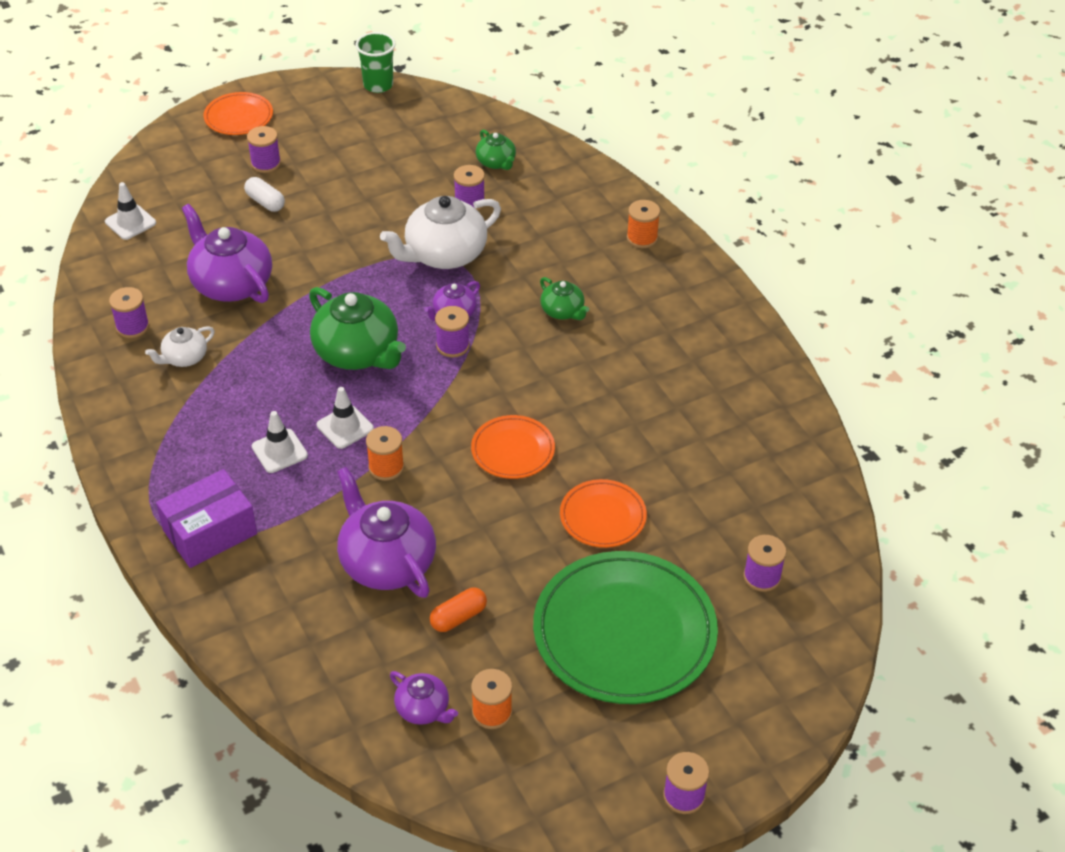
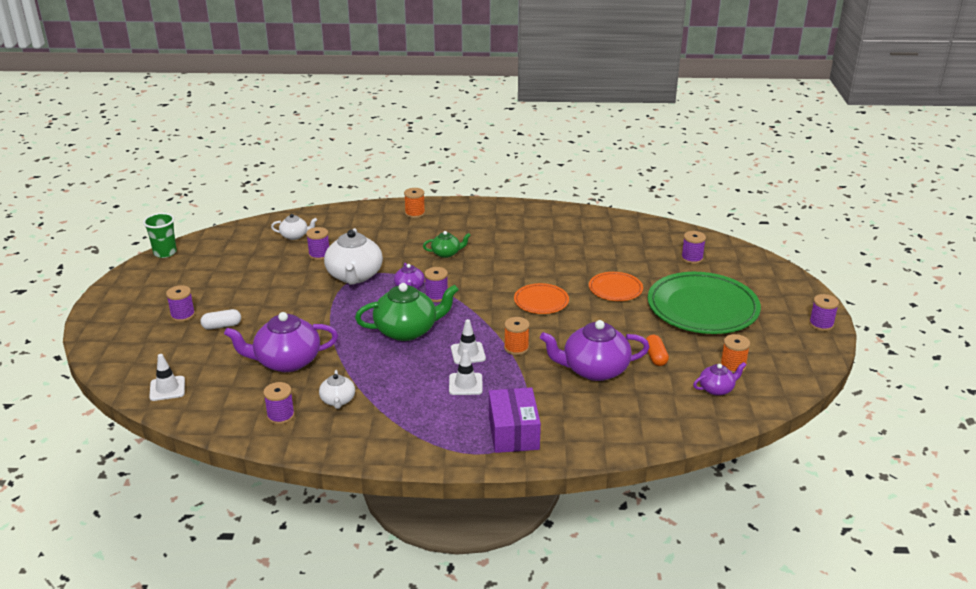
camera: 60 degrees left, 15 degrees down
(238, 117) = (118, 313): orange plate -> none
(496, 162) = (295, 236): green teapot -> white teapot

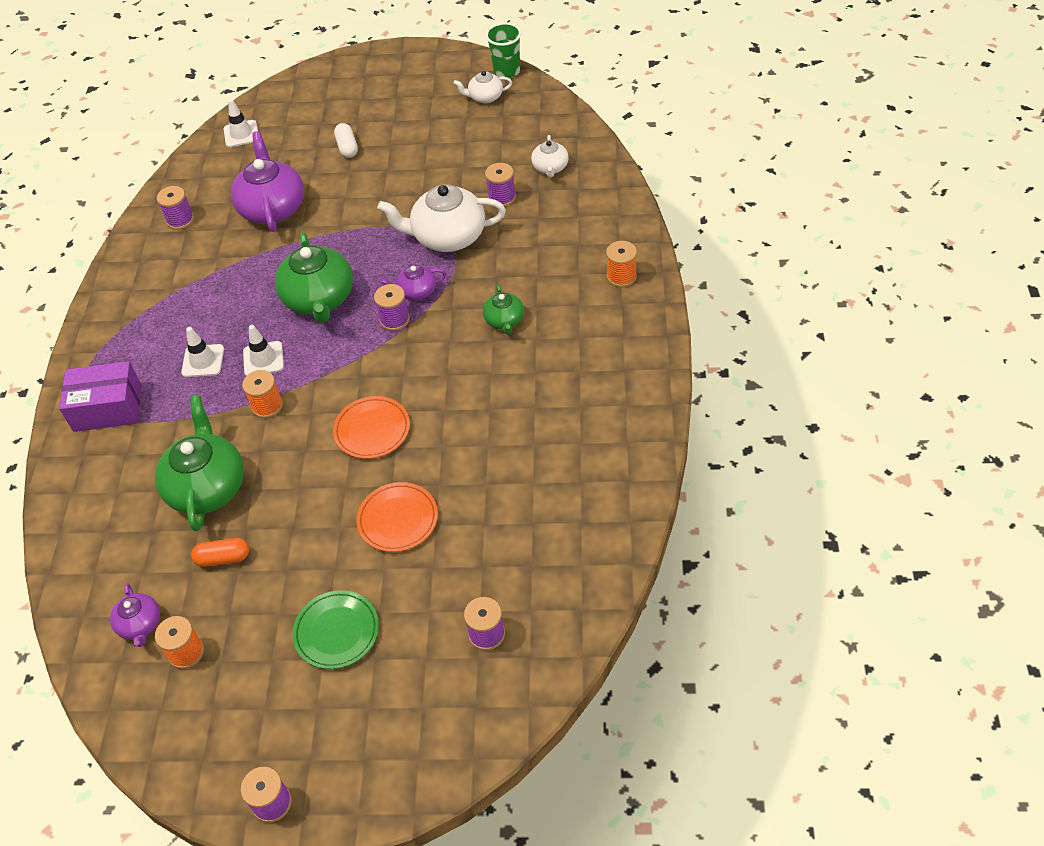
camera: 95 degrees right, 20 degrees up
(183, 315) = (372, 114): purple spool -> none
(338, 400) = (196, 258): white teapot -> white teapot (485, 97)
(594, 370) = (207, 487): purple teapot -> green teapot
(702, 308) = (336, 631): green plate -> green plate, size x0.50

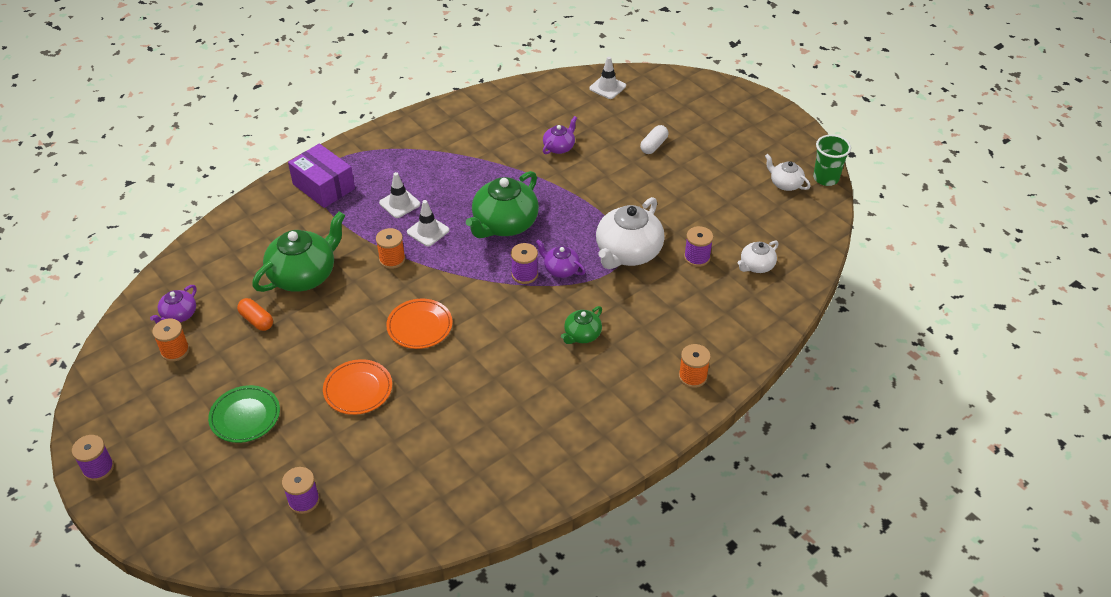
camera: 45 degrees right, 5 degrees down
(180, 220) = (503, 112): purple spool -> none
(272, 208) = (559, 147): purple teapot -> purple teapot, size x0.52
(447, 237) = (628, 252): white teapot -> white teapot turned 105 degrees counterclockwise

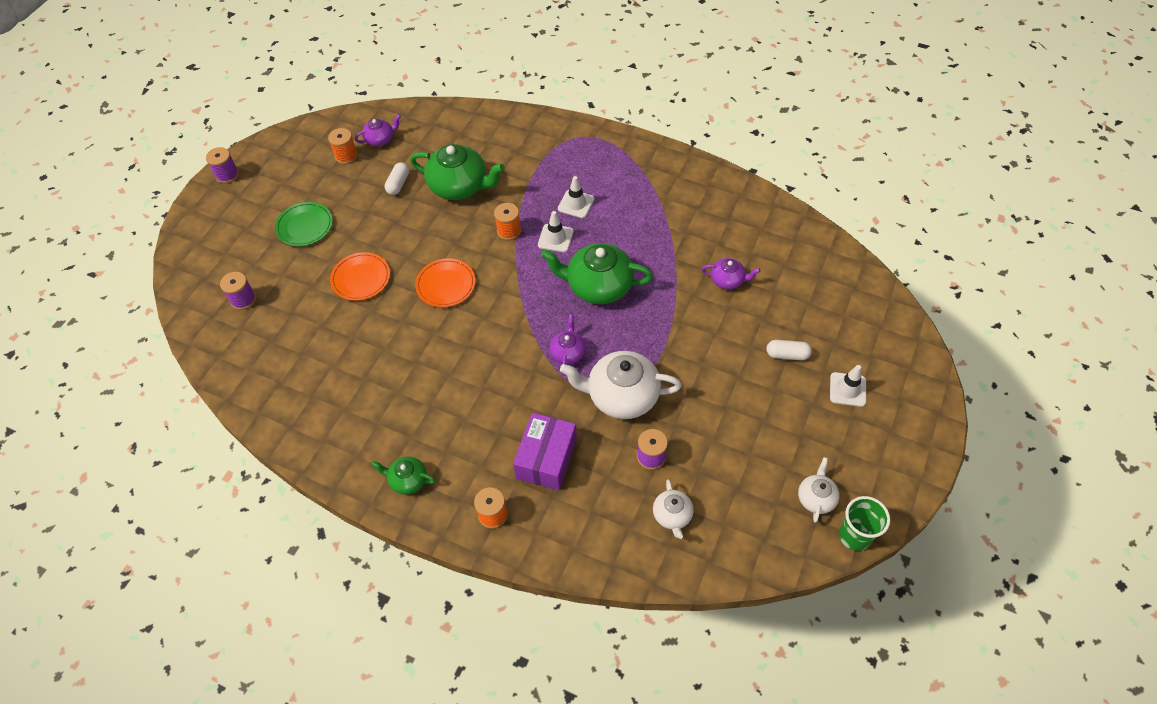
camera: 65 degrees right, 10 degrees up
(179, 315) = (380, 139): purple teapot -> purple teapot turned 150 degrees clockwise
(256, 320) = (398, 184): orange capsule -> white capsule
(323, 186) = (563, 147): purple box -> purple box (546, 459)
(524, 274) = (545, 329): purple spool -> none
(582, 335) = (497, 404): green teapot -> green teapot (407, 480)
(607, 87) = (845, 280): white traffic cone -> white traffic cone (847, 389)
(756, 266) = (672, 515): white teapot -> white teapot turned 120 degrees counterclockwise

